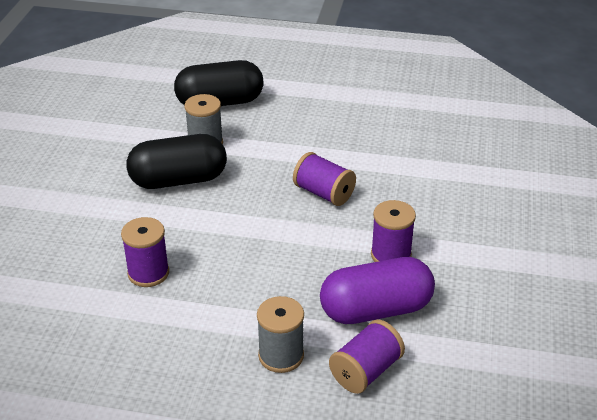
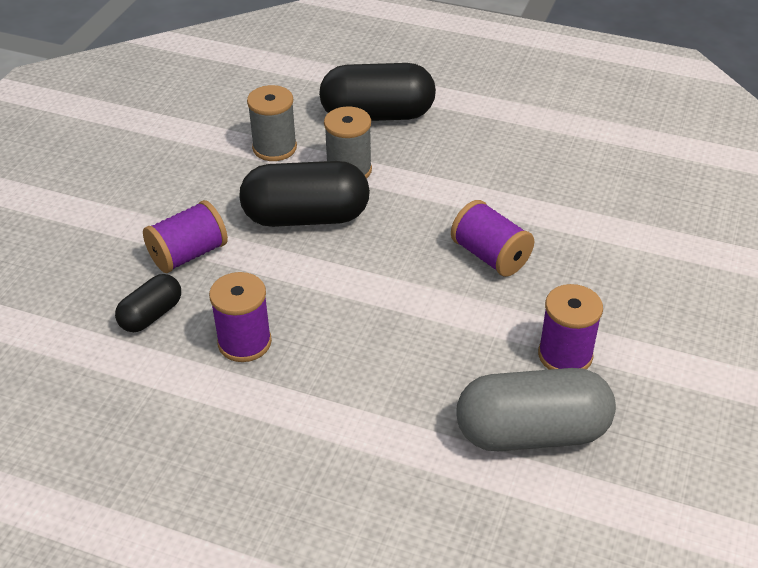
camera: 10 degrees right, 5 degrees up
(71, 262) = (151, 315): none -> black capsule
(281, 356) = (394, 482): grey spool -> grey spool (274, 148)
(366, 371) = (503, 520): purple spool -> purple spool (188, 254)
(376, 310) = (532, 432): purple capsule -> grey capsule

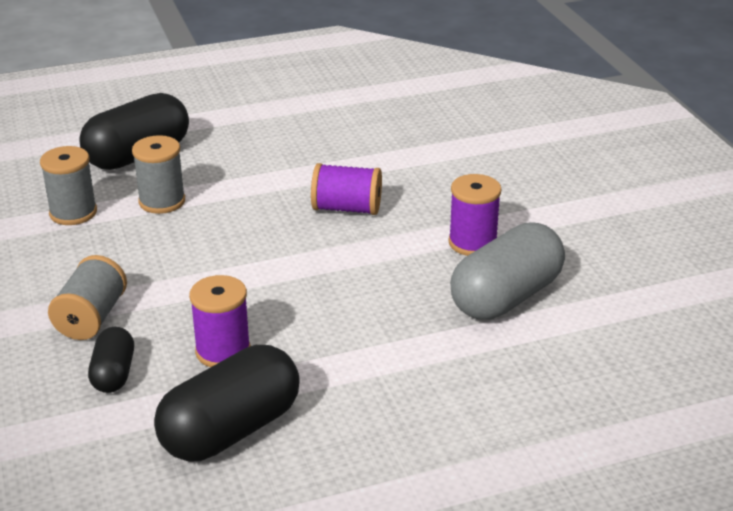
camera: 40 degrees left, 10 degrees down
(188, 254) = (91, 318): purple spool -> grey spool
(306, 217) = (165, 247): black capsule -> black capsule (231, 430)

